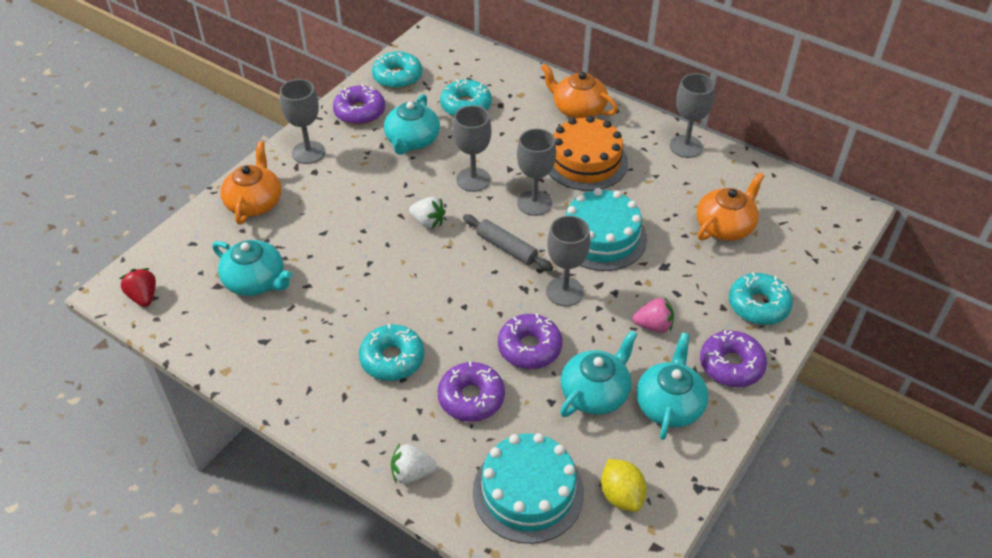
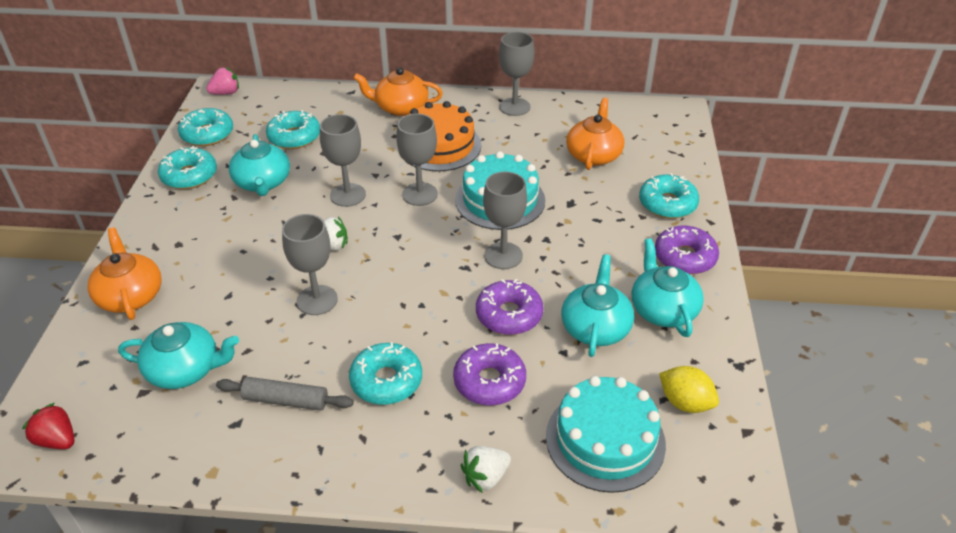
camera: 30 degrees left, 5 degrees down
(308, 152) = (159, 229): grey goblet -> grey goblet (317, 300)
(360, 112) = (189, 176): purple donut -> turquoise donut
(506, 248) = (423, 240): grey rolling pin -> grey rolling pin (286, 400)
(653, 326) = (599, 252): pink strawberry -> pink strawberry (226, 93)

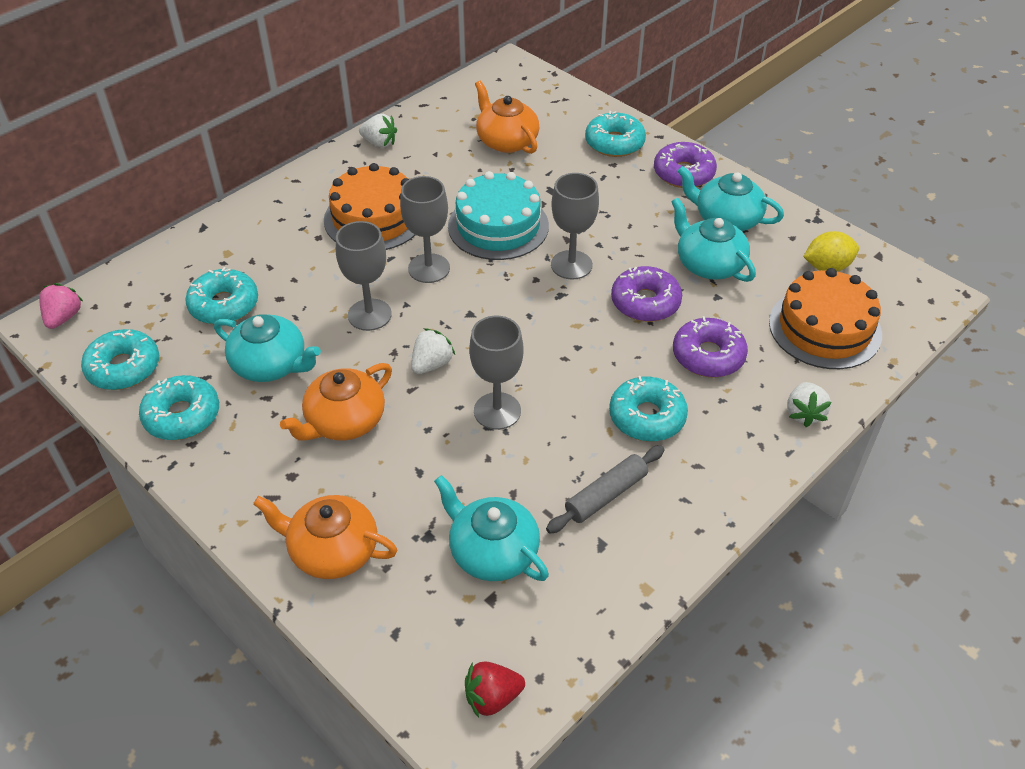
camera: 50 degrees left, 5 degrees up
(185, 369) = (492, 551): turquoise teapot -> turquoise teapot turned 90 degrees counterclockwise
(401, 107) = (279, 209): orange teapot -> orange teapot (344, 421)
(514, 107) = (379, 143): grey goblet -> white strawberry
(605, 440) = (825, 328): turquoise cake -> orange cake

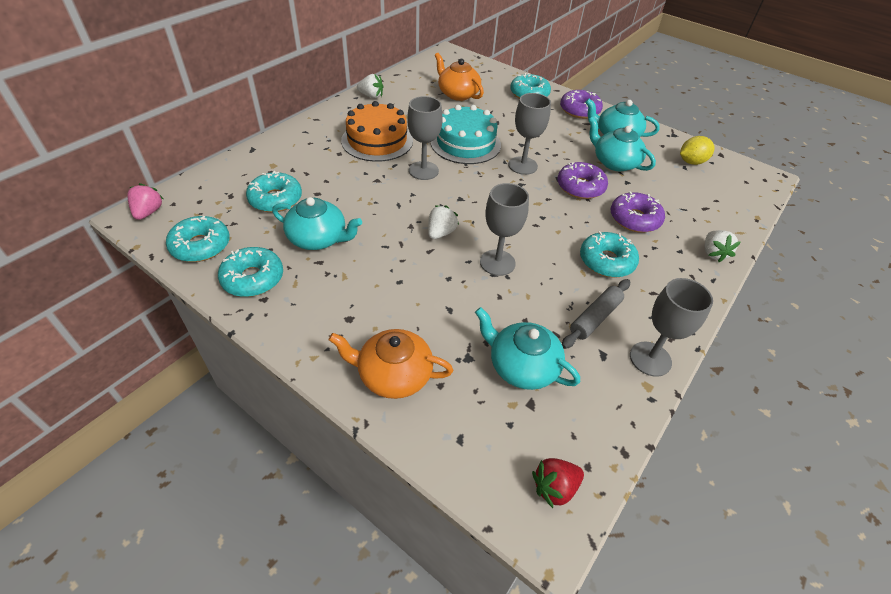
camera: 10 degrees left, 0 degrees up
(344, 421) = (383, 276): orange teapot -> none
(369, 315) = (387, 202): grey goblet -> grey goblet (650, 359)
(825, 328) = (705, 199): orange cake -> none

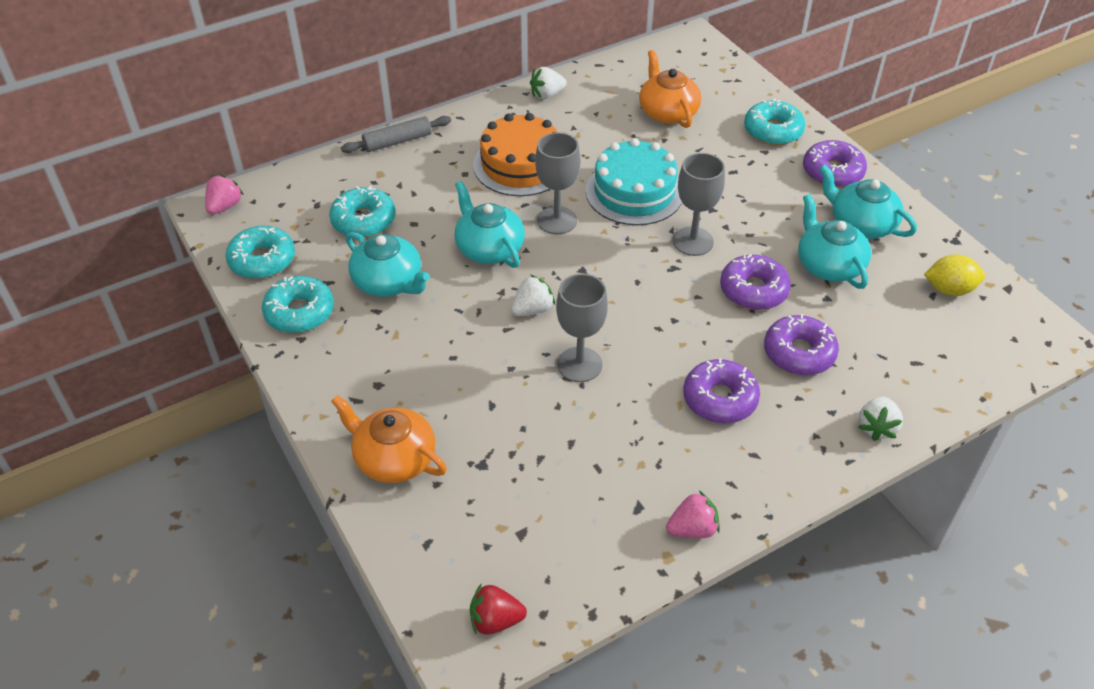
camera: 25 degrees right, 0 degrees up
(371, 96) = (547, 95): white strawberry -> white strawberry turned 120 degrees clockwise
(522, 366) = (535, 491): turquoise teapot -> turquoise teapot (489, 248)
(595, 318) = (657, 463): grey rolling pin -> grey rolling pin (397, 141)
(606, 261) = (720, 399): turquoise donut -> purple donut
(650, 359) = (692, 529): grey goblet -> pink strawberry

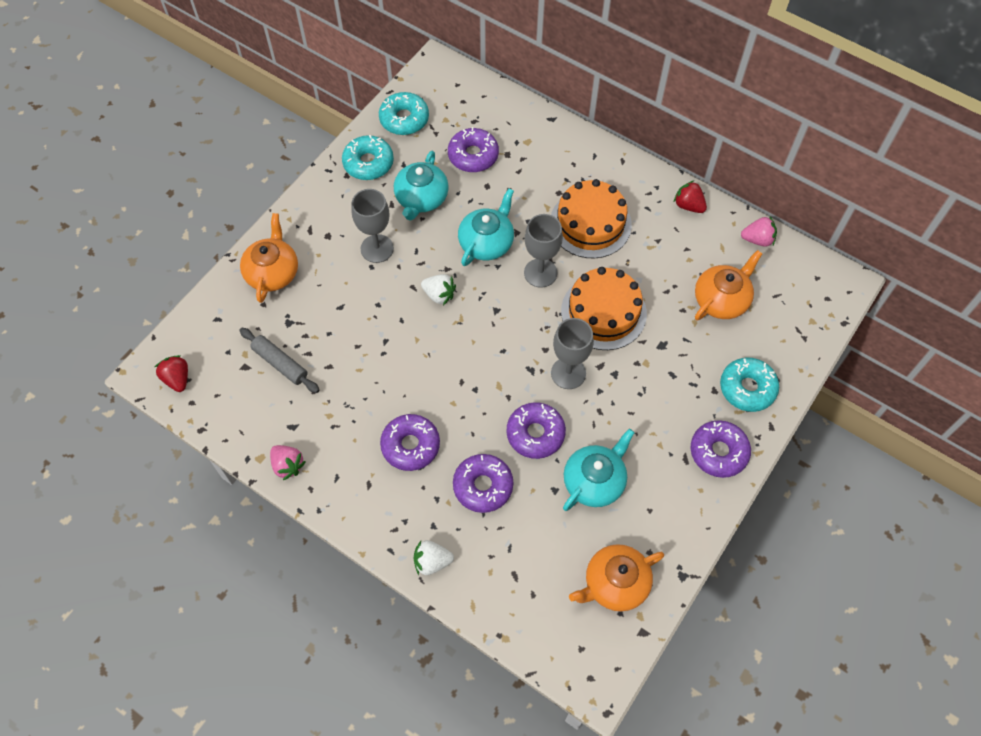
camera: 65 degrees right, 15 degrees up
(225, 206) = (443, 72): pink strawberry -> pink strawberry (757, 239)
(363, 220) = (473, 155): turquoise donut -> purple donut
(397, 141) = (569, 135): grey rolling pin -> grey rolling pin (280, 363)
(547, 95) = (688, 205): white strawberry -> red strawberry
(579, 364) = (401, 344): grey goblet -> grey goblet (377, 248)
(634, 192) = (603, 312): turquoise cake -> orange cake
(861, 224) = (660, 493): turquoise teapot -> none
(949, 289) = (615, 583): yellow lemon -> orange teapot

